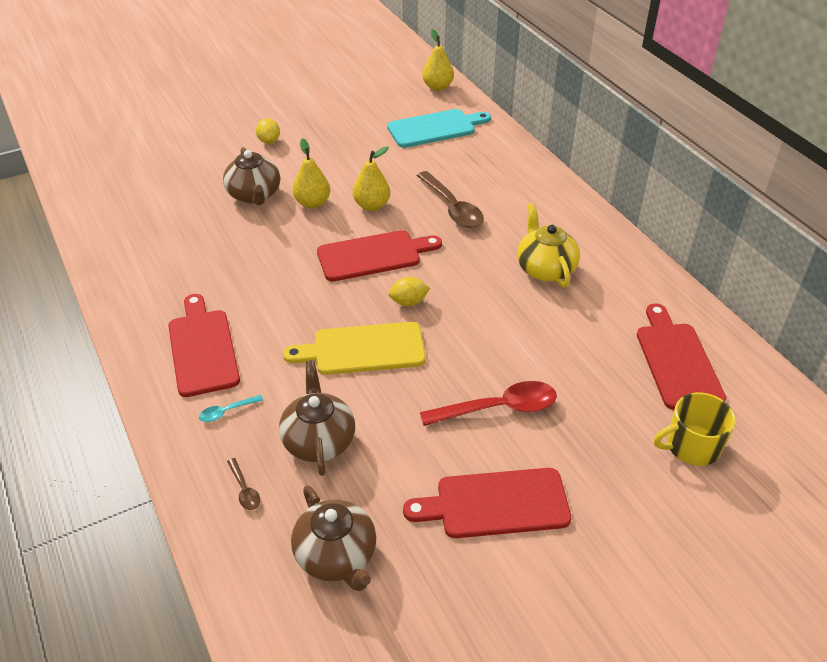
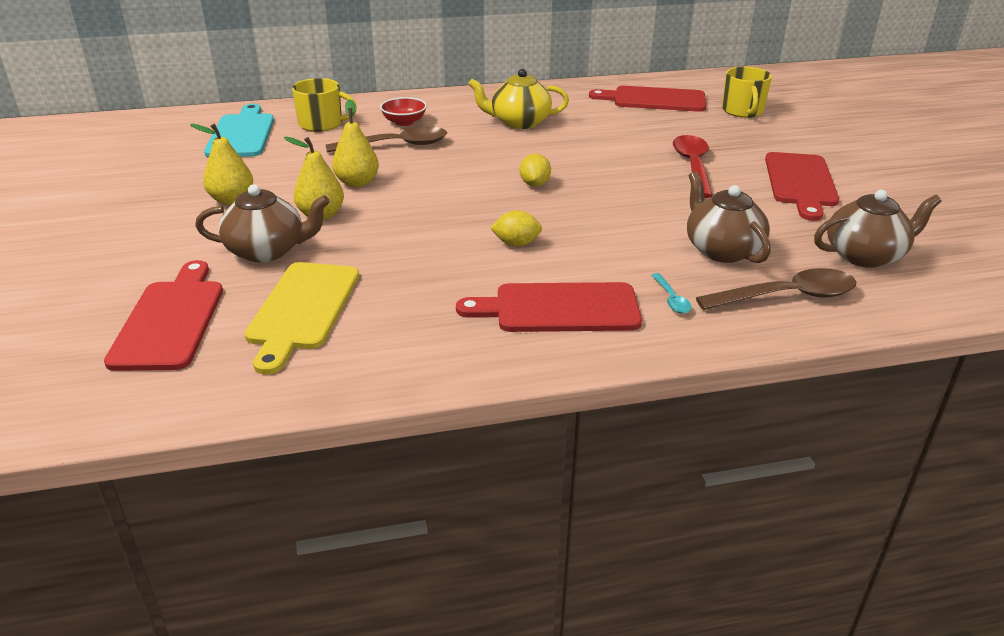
camera: 75 degrees left, 10 degrees down
(244, 490) = (787, 296): brown spoon -> brown spoon, size x2.13
(269, 141) = (148, 230): yellow lemon -> yellow lemon (516, 243)
(319, 440) = (721, 250): brown teapot -> brown teapot turned 60 degrees clockwise
(363, 349) = (596, 214): yellow cutting board -> yellow cutting board (302, 310)
(373, 255) = (448, 192): red cutting board -> red cutting board (170, 320)
(437, 87) = (159, 122): yellow pear -> yellow pear (232, 200)
(475, 159) = (322, 124): none -> yellow mug
(505, 200) = (404, 122): none -> red bowl

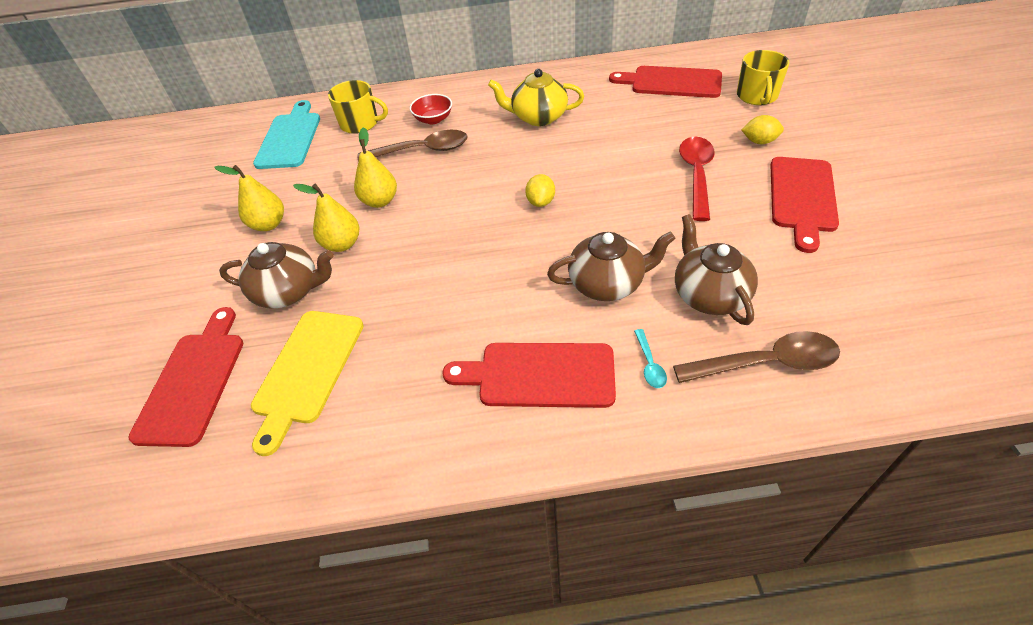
camera: 10 degrees right, 15 degrees up
(516, 243) = (512, 284): yellow lemon -> yellow lemon (759, 141)
(865, 255) = (856, 304): brown teapot -> brown teapot (607, 283)

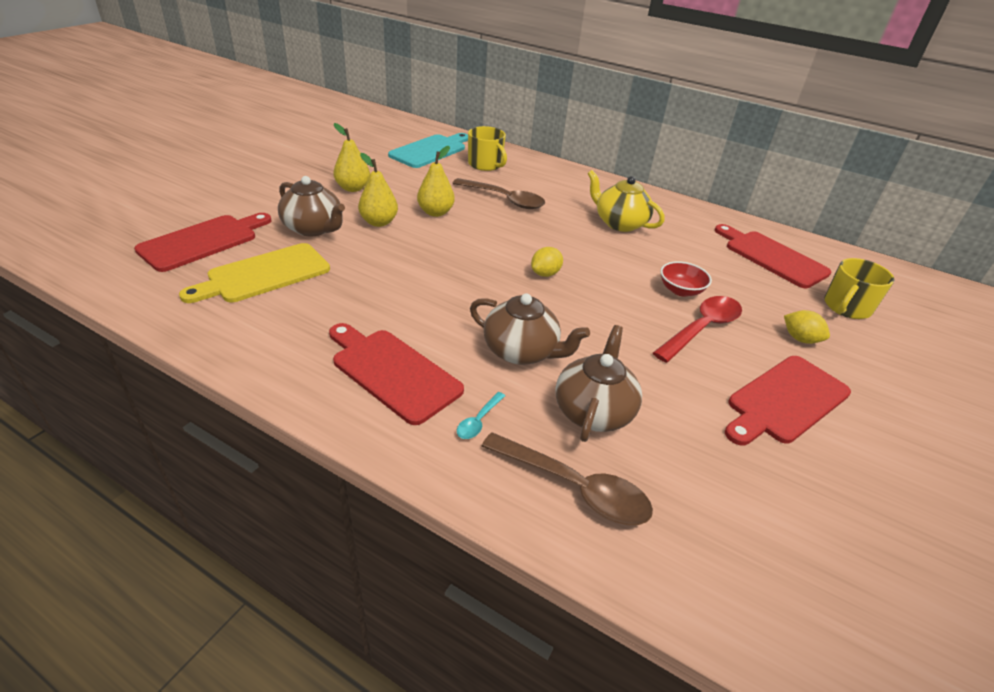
camera: 30 degrees right, 10 degrees down
(433, 119) = (538, 186): red bowl -> red bowl (680, 290)

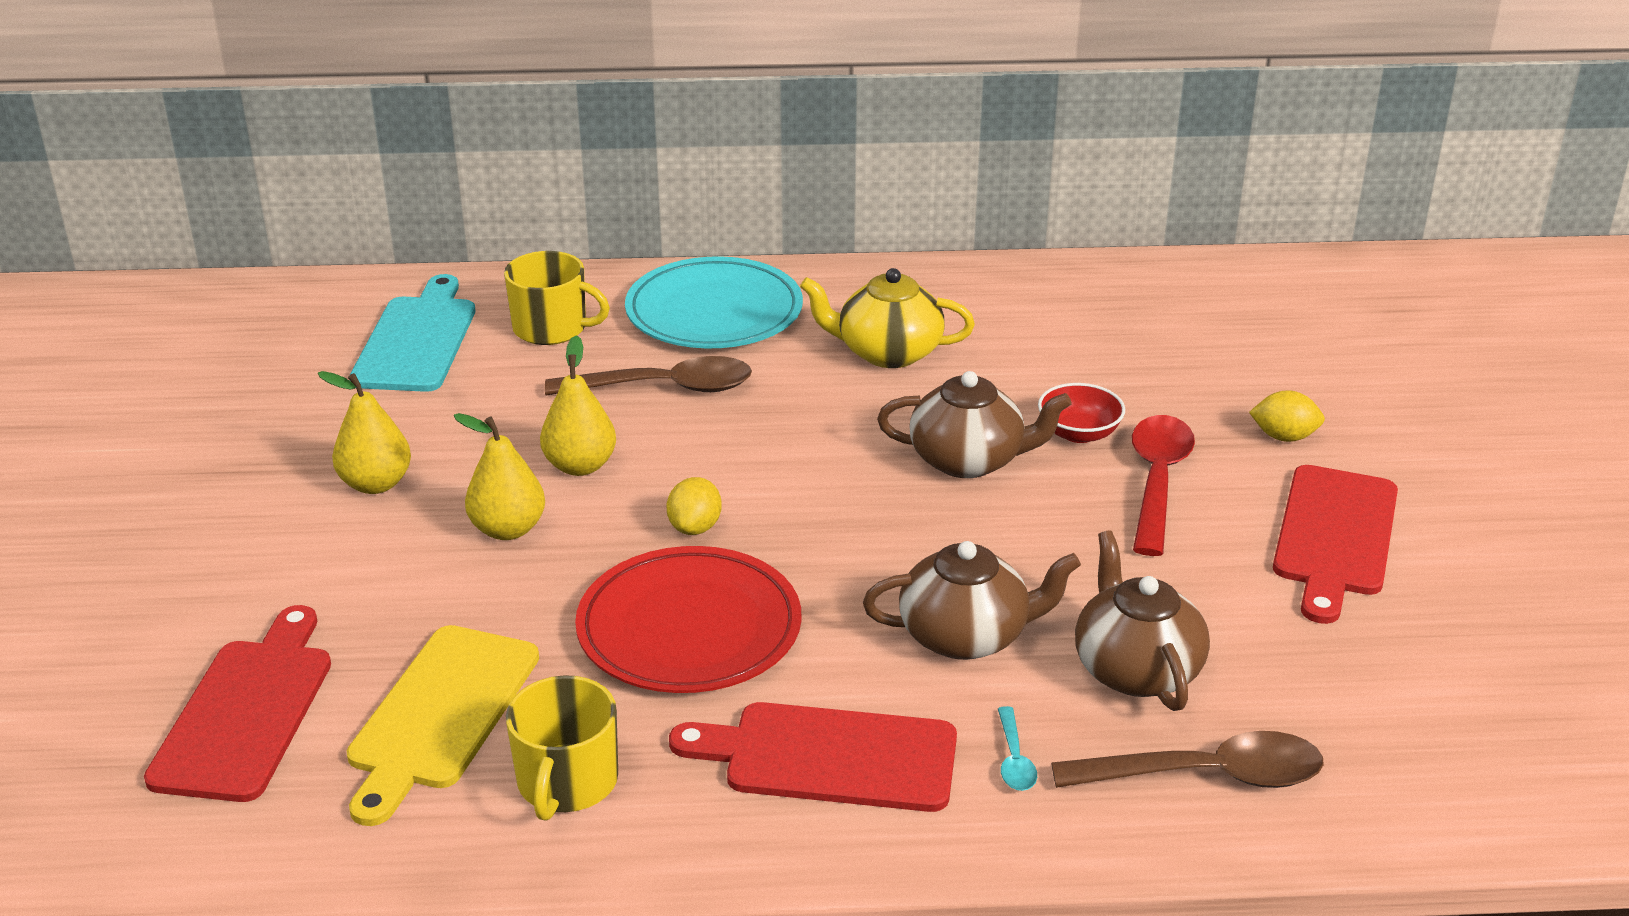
camera: 30 degrees left, 5 degrees down
(313, 228) = (411, 594): brown teapot -> brown teapot (968, 460)
(401, 289) = (689, 628): none -> red plate
(545, 274) = (871, 496): yellow lemon -> yellow lemon (695, 527)
(559, 182) = (714, 311): none -> turquoise plate
(772, 257) = (1147, 316): red cutting board -> none
(846, 307) = (1300, 358): yellow mug -> yellow mug (567, 782)

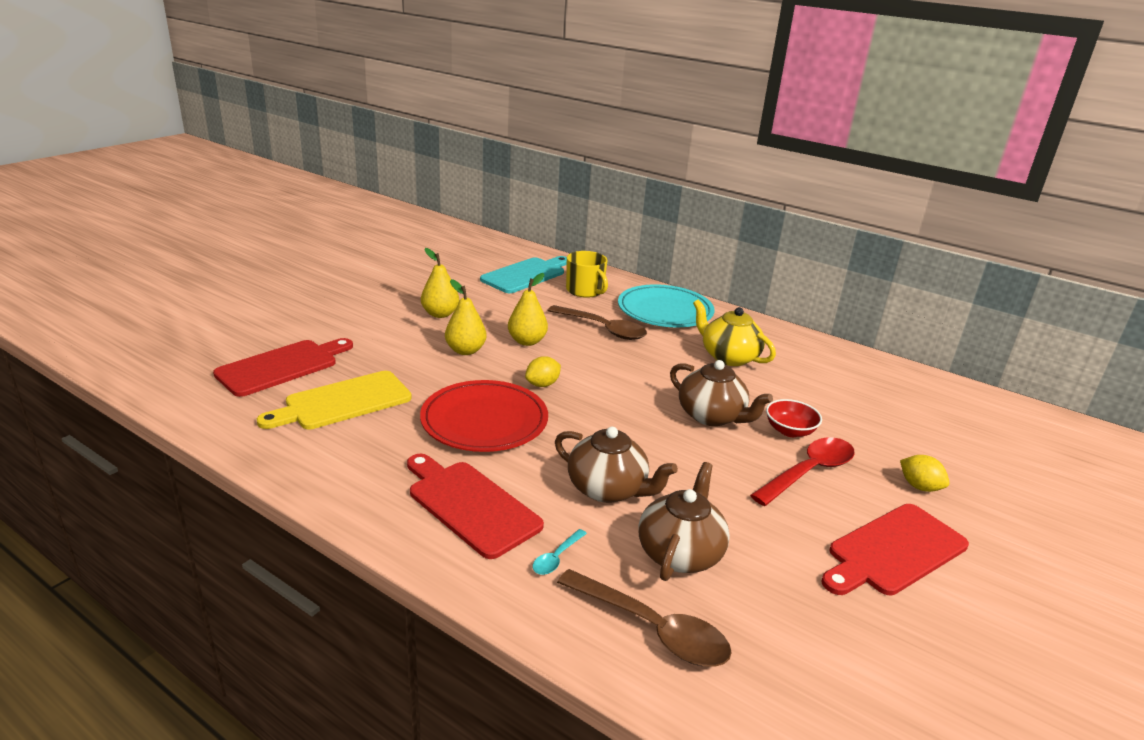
camera: 35 degrees right, 5 degrees down
(567, 782) = (350, 452): yellow mug -> none

